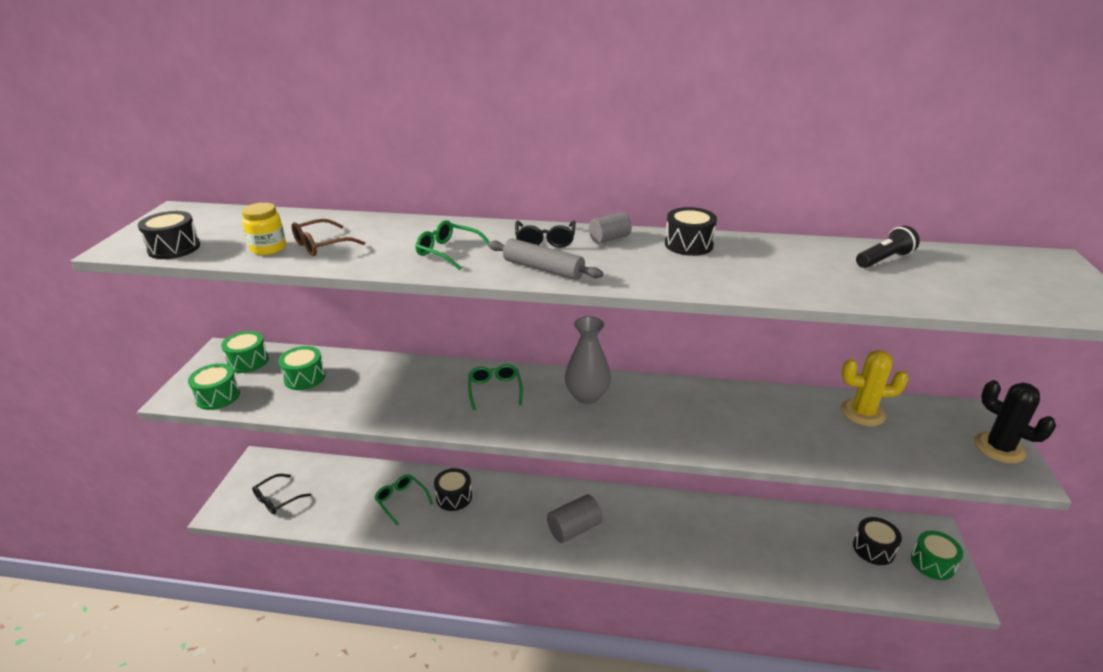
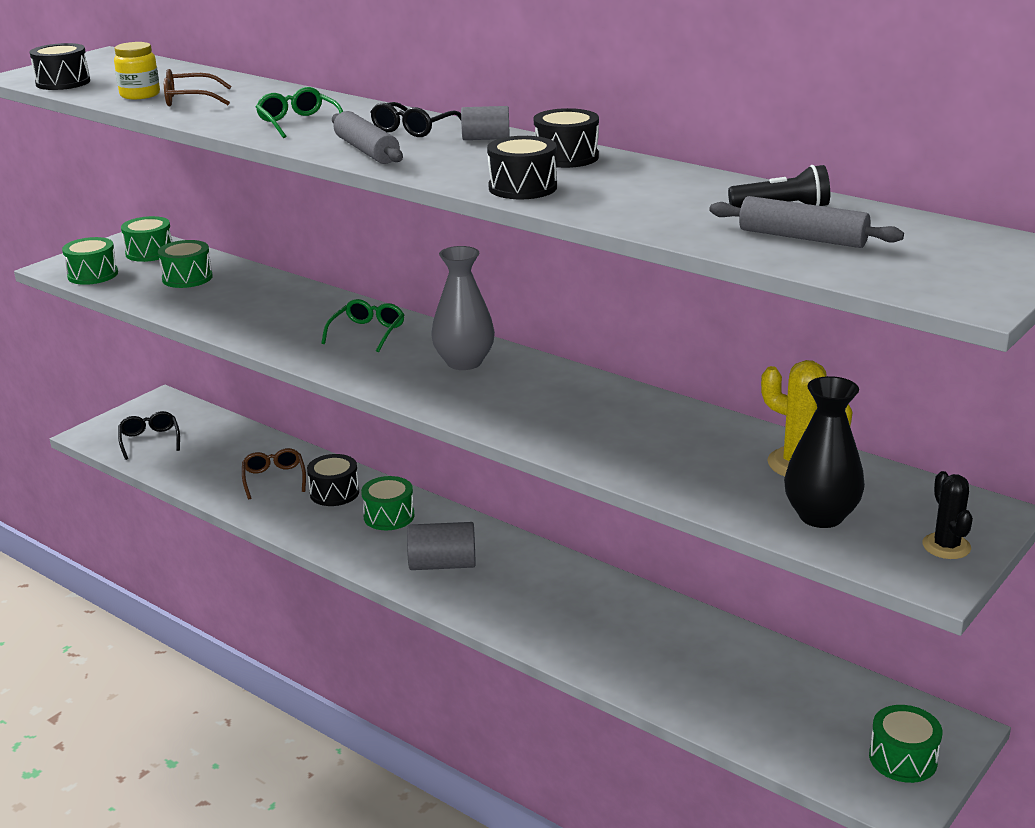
camera: 30 degrees right, 5 degrees down
(277, 500) = (150, 440): black glasses -> black glasses turned 90 degrees clockwise
(401, 500) = (274, 478): green glasses -> brown glasses
(507, 503) = (389, 516): none -> green drum
(873, 549) = (829, 714): black drum -> black drum (522, 187)
(919, 450) = (820, 516): none -> black vase
(938, 283) = (802, 238): none -> grey rolling pin
(999, 448) = (946, 546): black cactus -> black cactus, size x0.65

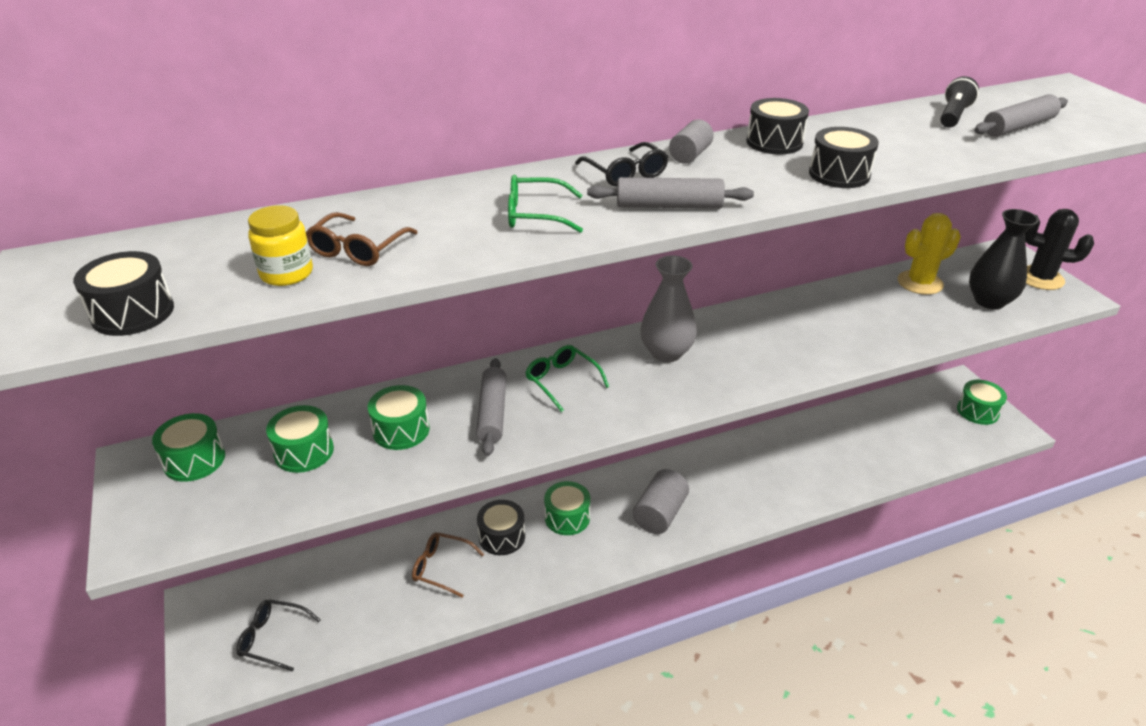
camera: 60 degrees left, 10 degrees up
(93, 275) = (199, 521): green drum -> green drum (401, 430)
(294, 321) = (492, 413): none -> grey rolling pin
(946, 546) = (1040, 278): black cactus -> black cactus, size x1.54

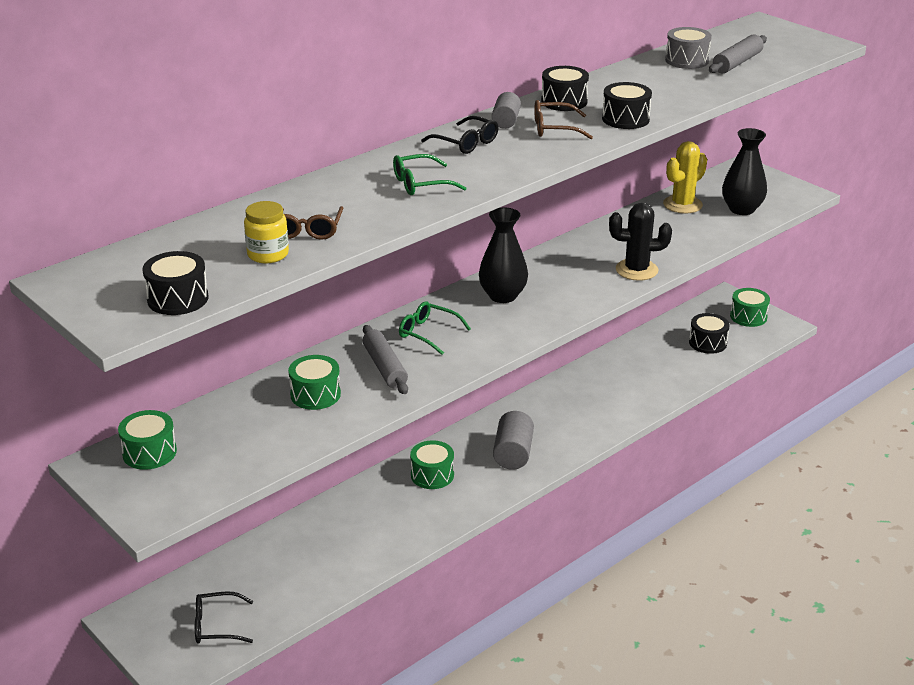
camera: 20 degrees left, 5 degrees down
(304, 451) = (243, 426): green drum -> none
(441, 567) = (339, 538): brown glasses -> brown glasses (553, 128)
(502, 536) = (381, 503): black drum -> black drum (707, 343)
(666, 353) = (502, 296): grey vase -> black vase
(669, 206) = (516, 161): grey rolling pin -> none
(953, 116) = (687, 60): black flashlight -> grey drum
(1040, 278) = (774, 185): black cactus -> black cactus (636, 270)

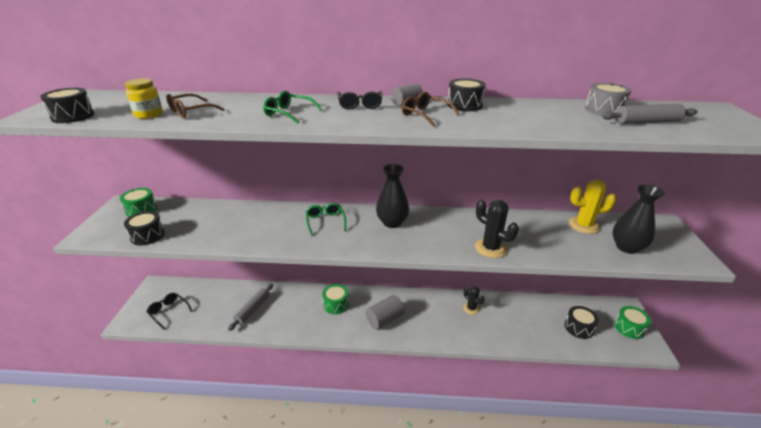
camera: 45 degrees right, 0 degrees up
(315, 394) = (232, 222): green drum -> none
(385, 367) = (278, 226): grey rolling pin -> grey rolling pin (253, 310)
(587, 386) = (471, 308): none -> black cactus
(625, 119) = (483, 125): black drum -> black drum (147, 235)

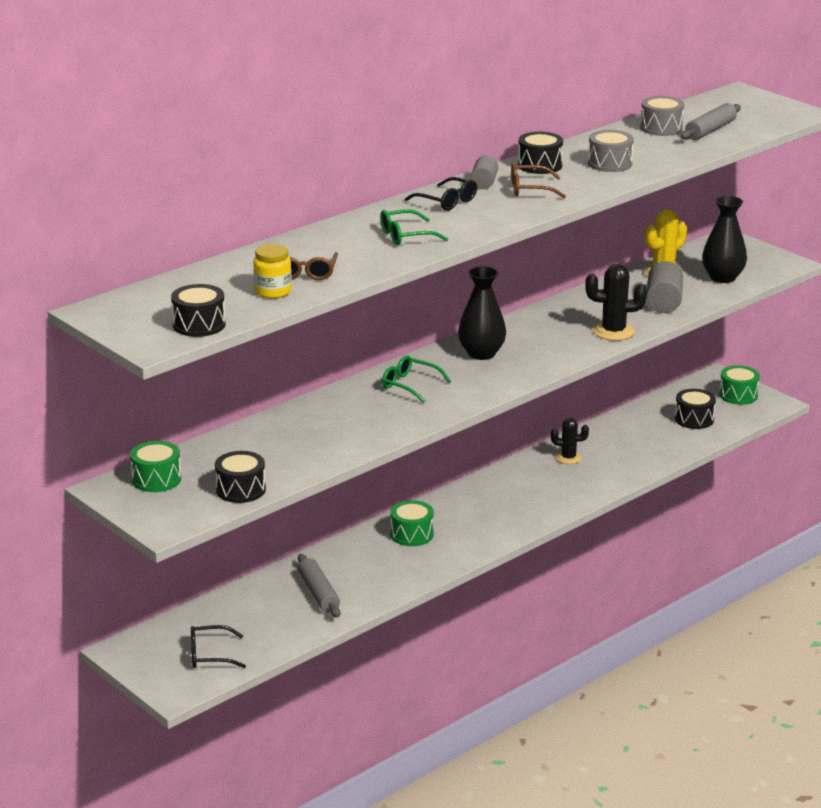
camera: 45 degrees left, 5 degrees down
(385, 319) = (492, 516): grey cylinder -> grey cylinder (663, 302)
(516, 118) = (610, 163): none -> grey drum

